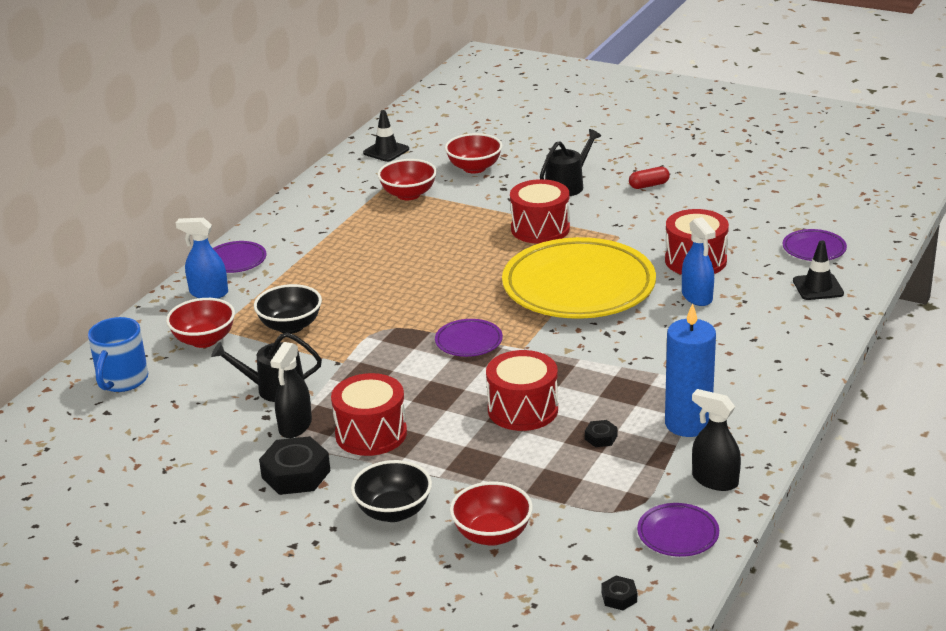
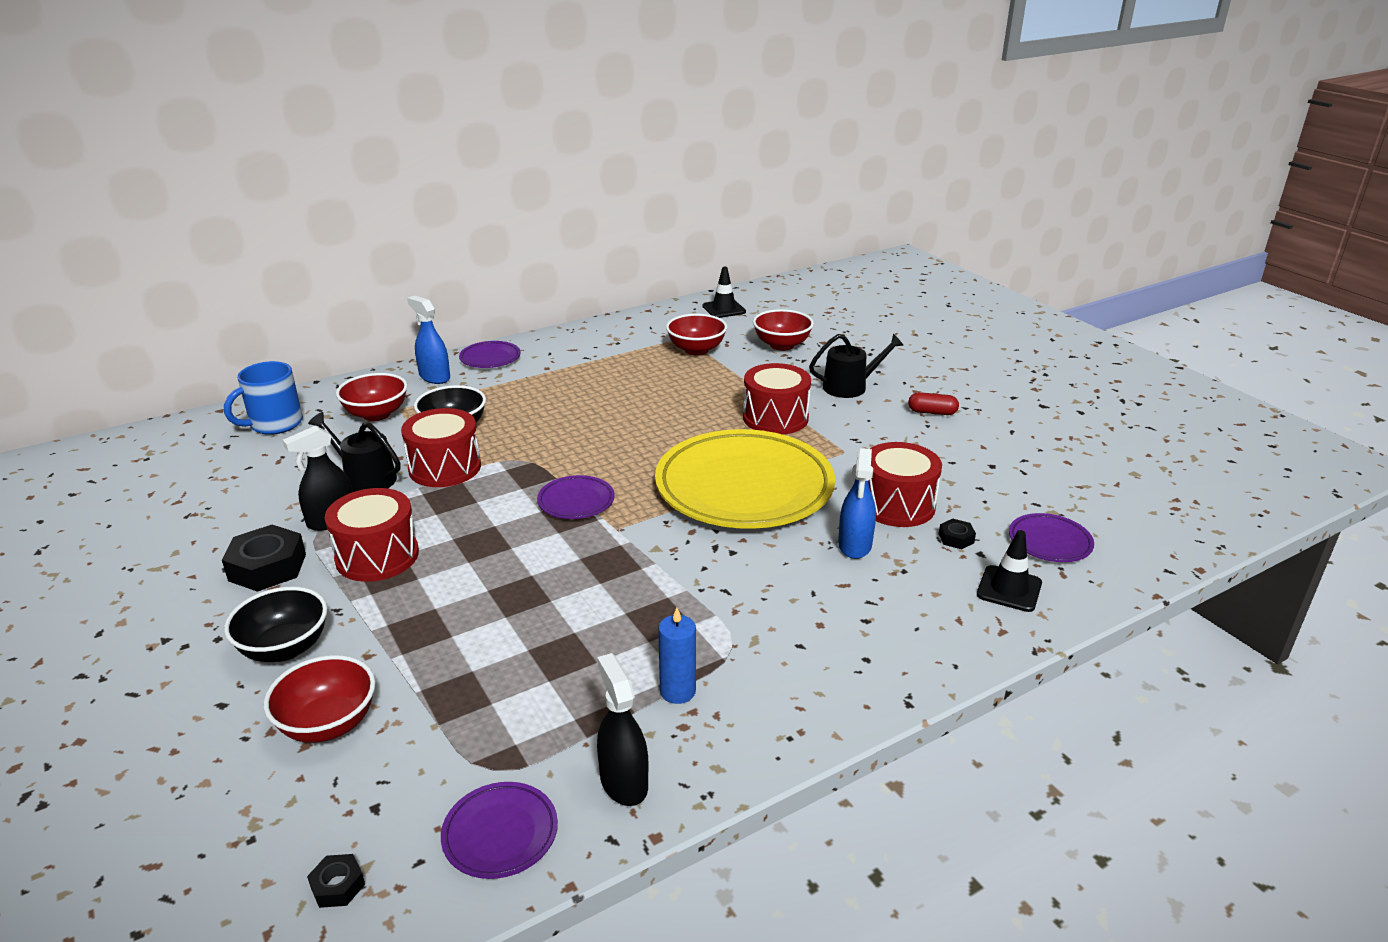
camera: 30 degrees right, 0 degrees up
(523, 409) = (535, 594): red drum -> red drum (445, 468)
(601, 438) = (569, 663): black nut -> black nut (956, 538)
(688, 424) = (677, 691): blue candle -> blue candle, size x0.58

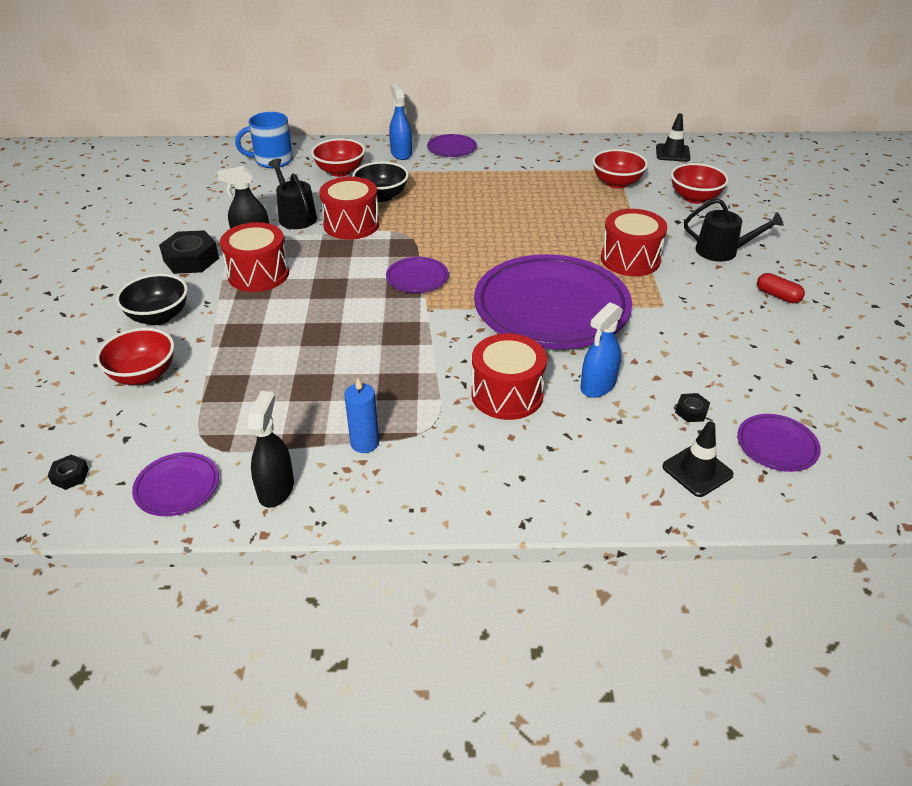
camera: 30 degrees right, 10 degrees up
(744, 487) = (551, 309): yellow plate -> purple plate
(897, 505) = (666, 365): red drum -> red drum (507, 394)

